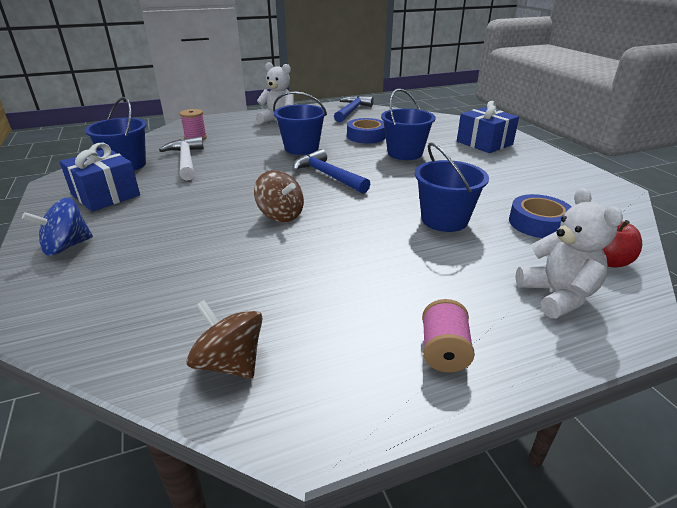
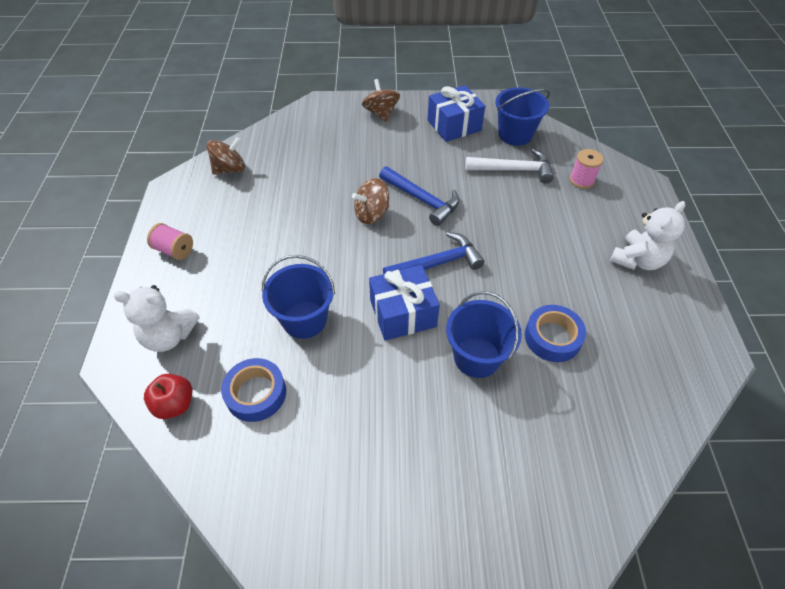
camera: 110 degrees right, 20 degrees up
(66, 246) = (381, 113): blue spinning top -> brown spinning top
(301, 148) = (524, 260): blue bucket -> none
(351, 111) = (680, 359): blue hammer -> blue hammer (422, 200)
(484, 143) = (485, 481): blue gift -> blue gift (403, 313)

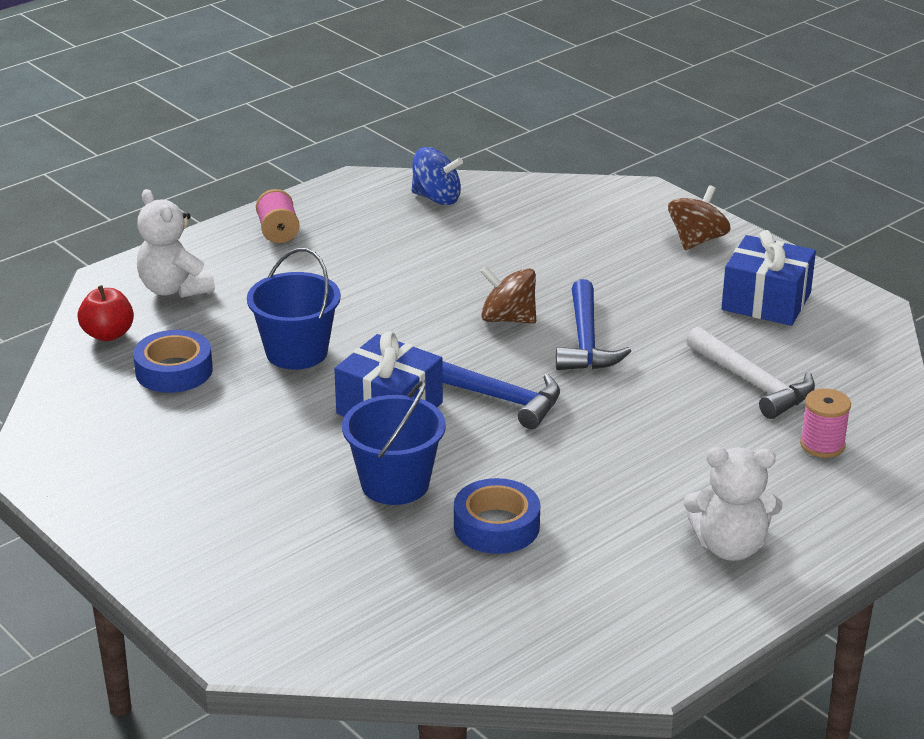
camera: 50 degrees right, 20 degrees down
(230, 169) = (436, 198): brown spinning top -> blue spinning top
(515, 134) = (830, 355): blue bucket -> none

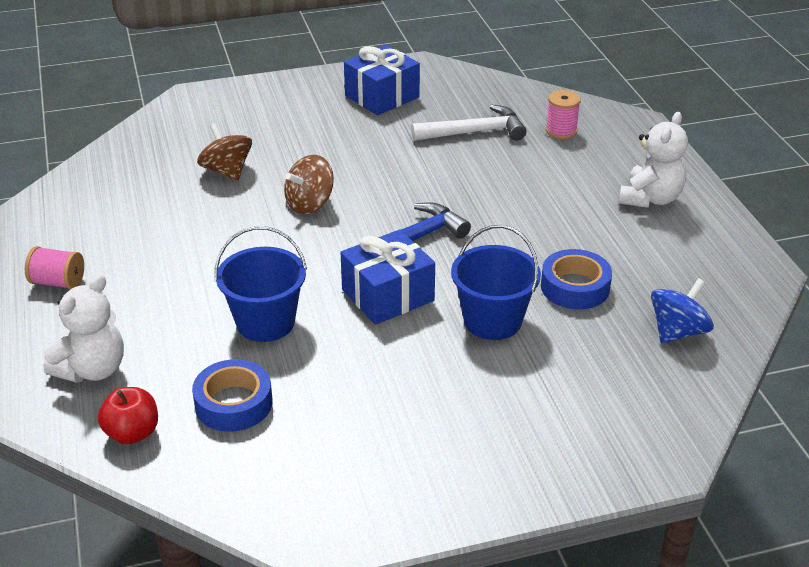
camera: 65 degrees left, 5 degrees up
(175, 289) = (92, 369): white teddy bear -> white teddy bear turned 45 degrees counterclockwise
(436, 198) = (96, 185): blue spinning top -> blue spinning top (677, 332)
(586, 341) = (369, 179): blue hammer -> none
(697, 240) = (280, 96): brown spinning top -> brown spinning top (227, 171)

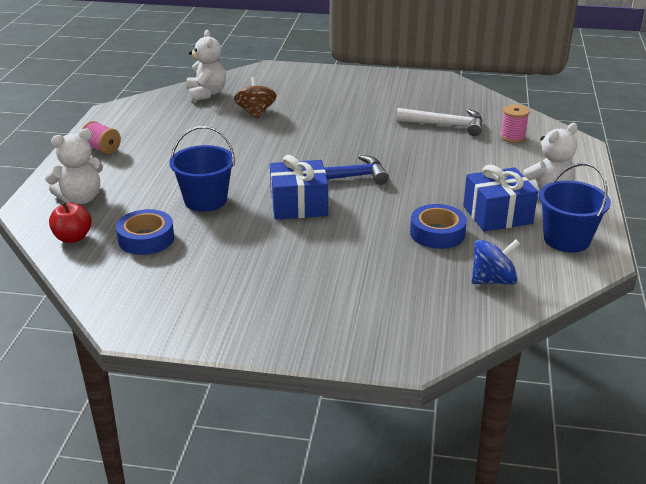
camera: 25 degrees right, 5 degrees down
(136, 158) = (206, 94): none -> white teddy bear
(309, 204) = (293, 142): brown spinning top -> none
(382, 96) = (397, 92): blue gift -> blue gift (497, 215)
(492, 320) = (358, 237): blue bucket -> blue bucket (566, 239)

